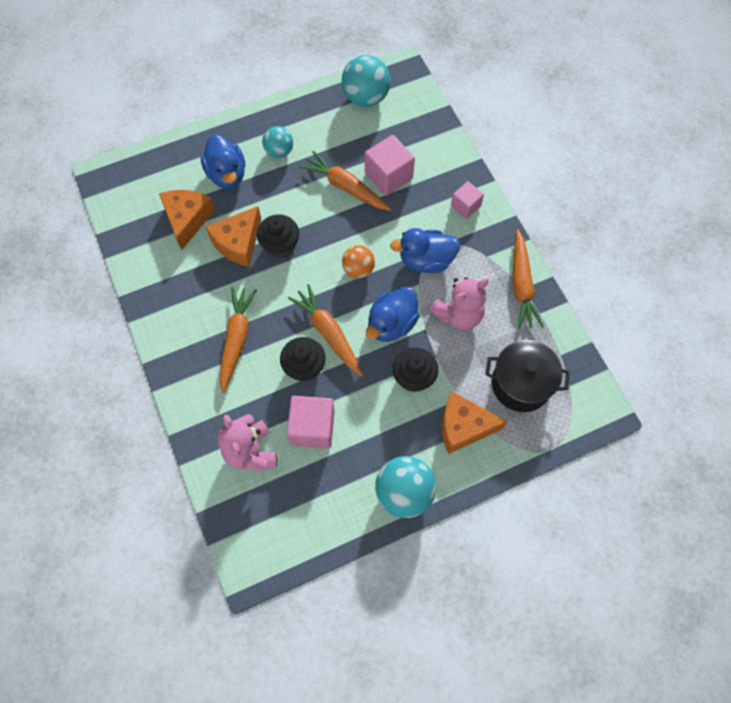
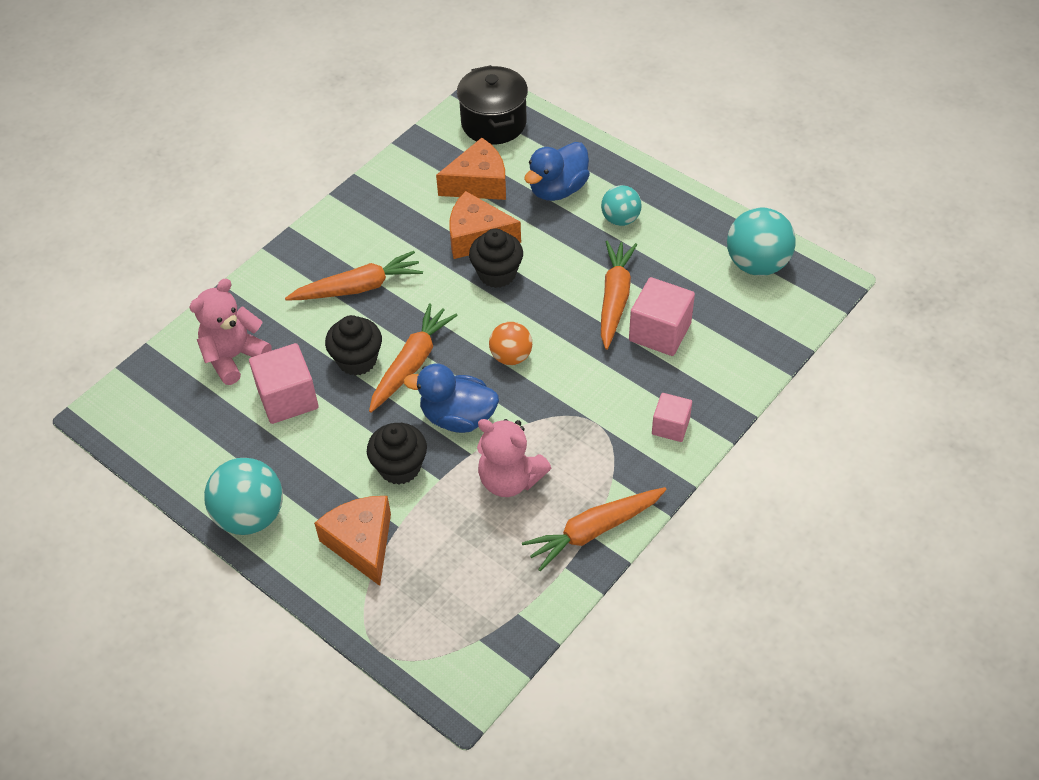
camera: 65 degrees right, 15 degrees down
(426, 260) = (565, 416): blue duck -> none
(521, 384) = (451, 583): black pot -> black pot (493, 123)

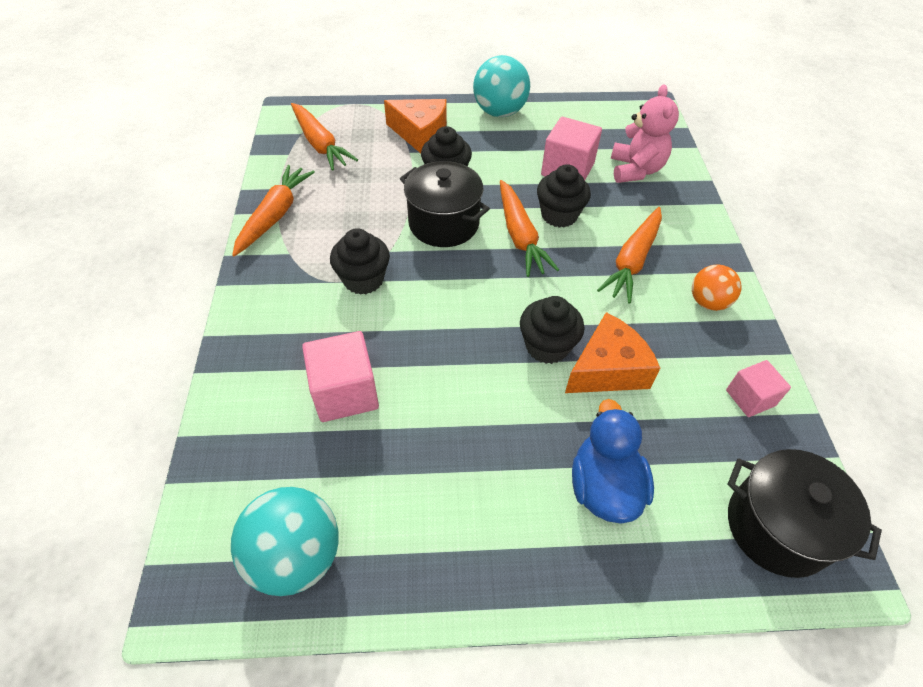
camera: 135 degrees right, 0 degrees up
(458, 417) = (444, 224): blue duck -> black pot
(478, 183) = (682, 429): orange cheese -> none
(510, 479) = (364, 210): pink teddy bear -> none
(511, 356) = (454, 286): orange ball -> orange ball (708, 302)
(573, 409) = (363, 280): none -> black cupcake
(614, 299) = (418, 397): orange carrot -> orange carrot (320, 144)
(620, 219) = (501, 498): turquoise ball -> none
(670, 426) = (269, 315): pink cube -> pink cube (750, 398)

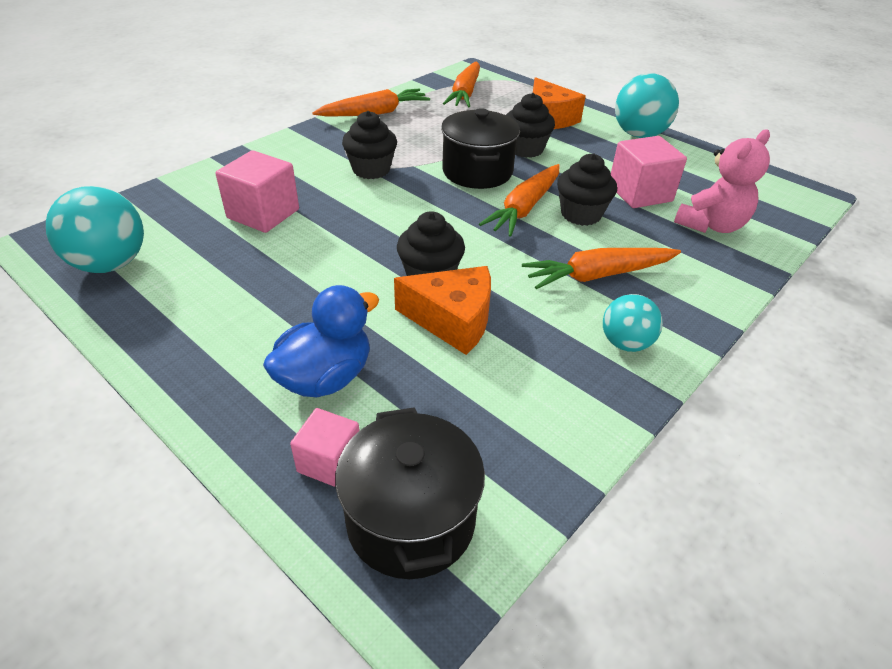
camera: 45 degrees right, 10 degrees down
(708, 302) = (625, 343): orange ball -> turquoise ball
(750, 398) = (548, 427): pink cube -> pink cube (329, 462)

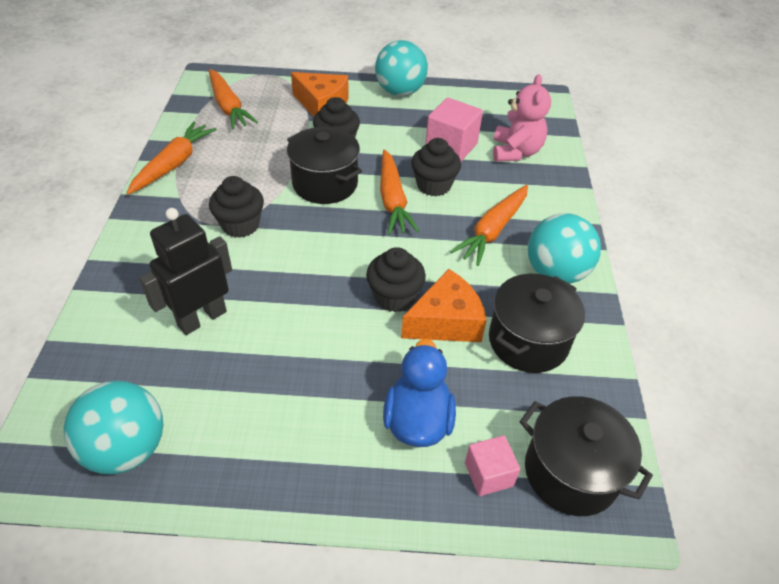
camera: 40 degrees left, 5 degrees up
(263, 214) = (202, 318): pink cube -> black robot
(516, 382) = (528, 341): none -> black pot
(625, 343) = (555, 273): turquoise ball -> turquoise ball, size x1.62

